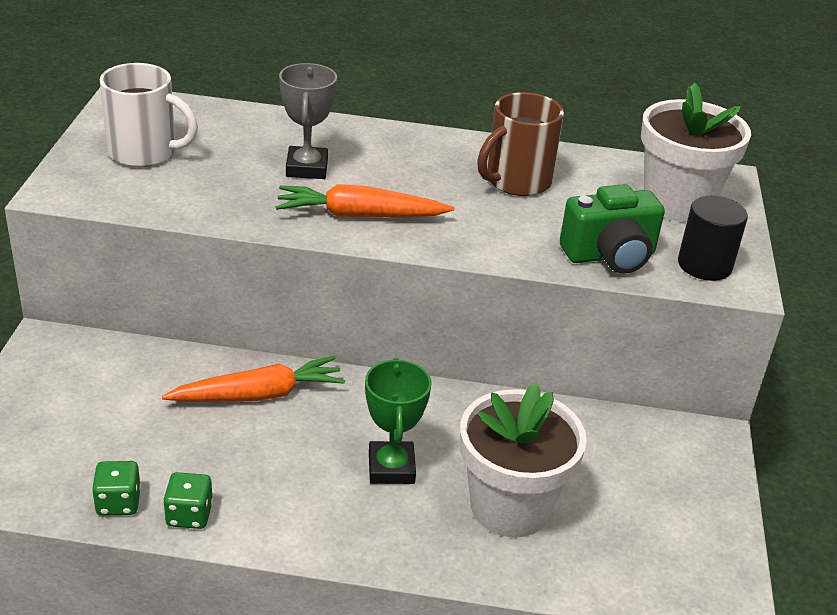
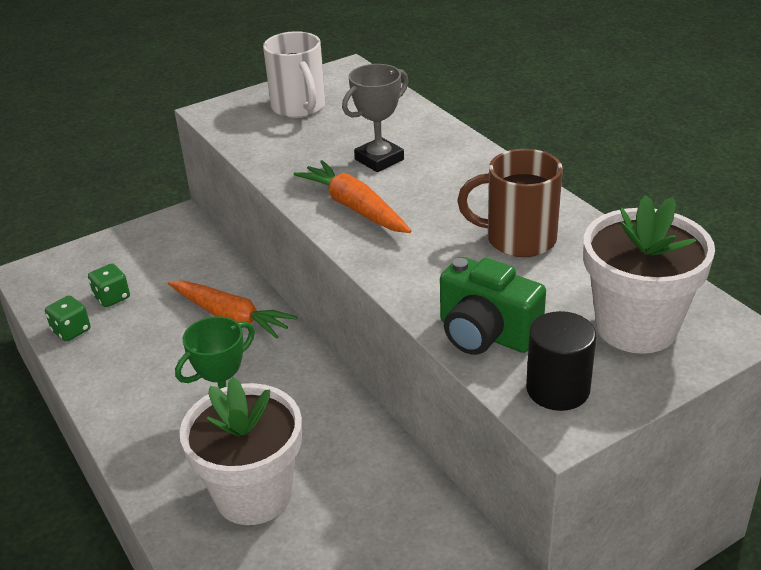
camera: 55 degrees right, 0 degrees up
(189, 515) = (88, 361): green dice -> green dice (112, 297)

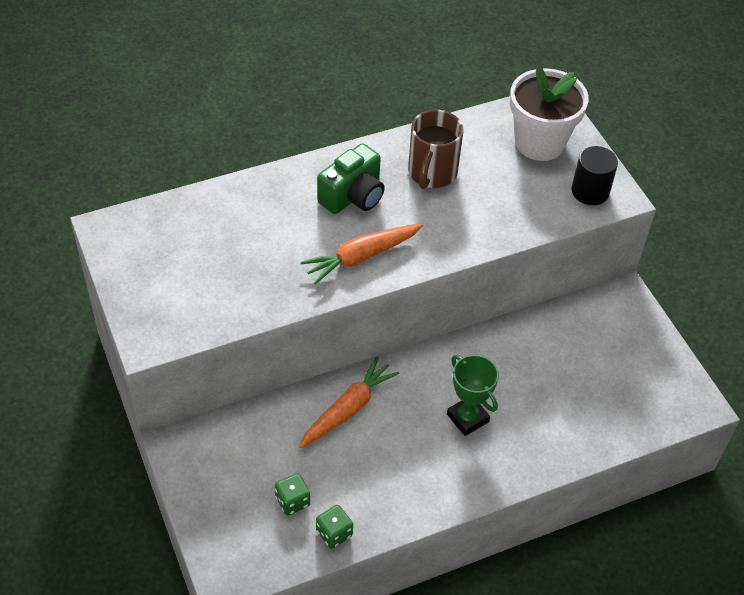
camera: 85 degrees left, 15 degrees up
(253, 495) = (551, 407): white flower pot -> none
(299, 107) = (171, 273): white mug -> none
(379, 159) = (291, 231): grey trophy -> none
(486, 334) = (533, 212): green camera -> green camera (353, 196)

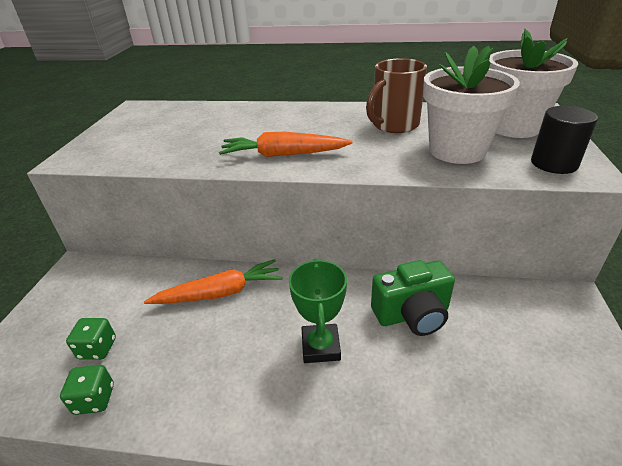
camera: 35 degrees right, 15 degrees down
(353, 196) = (315, 124): green camera -> green camera (412, 315)
(509, 198) = (457, 151): none -> white flower pot

